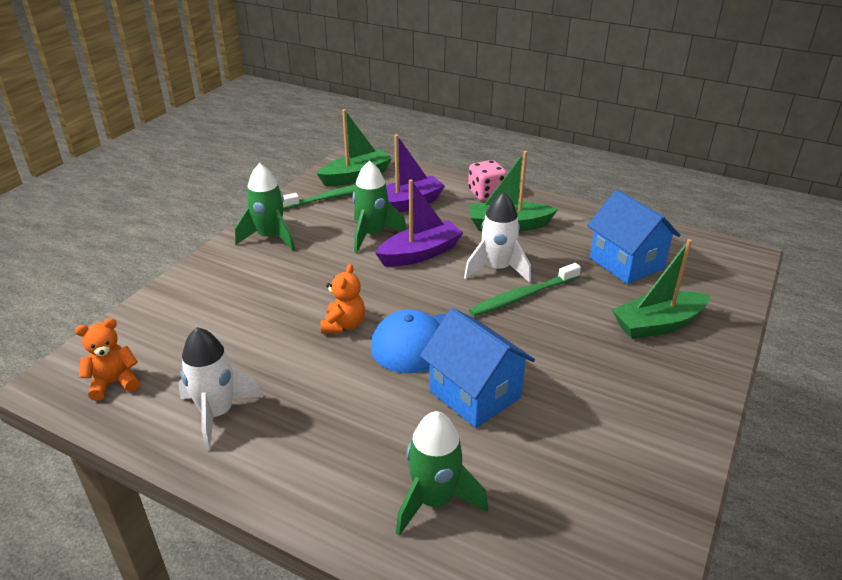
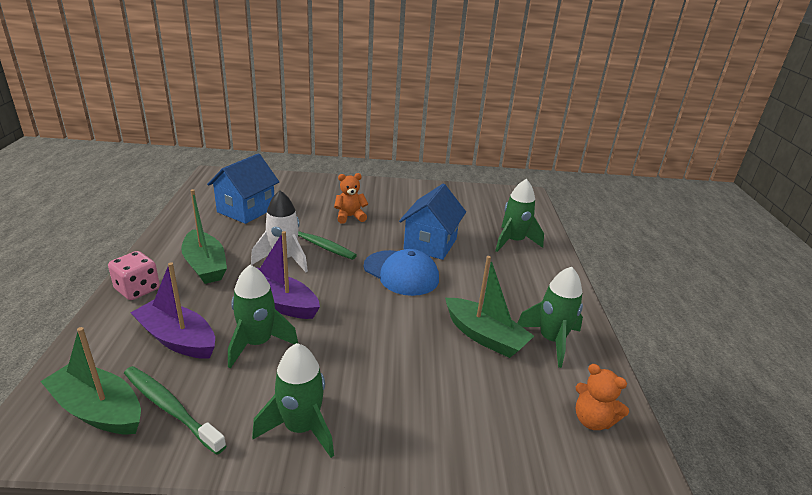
camera: 120 degrees left, 5 degrees down
(217, 413) = (551, 340): white rocket -> green rocket
(344, 325) = (410, 314): orange teddy bear -> orange teddy bear (350, 217)
(658, 324) = (315, 196): green boat -> green boat (484, 336)

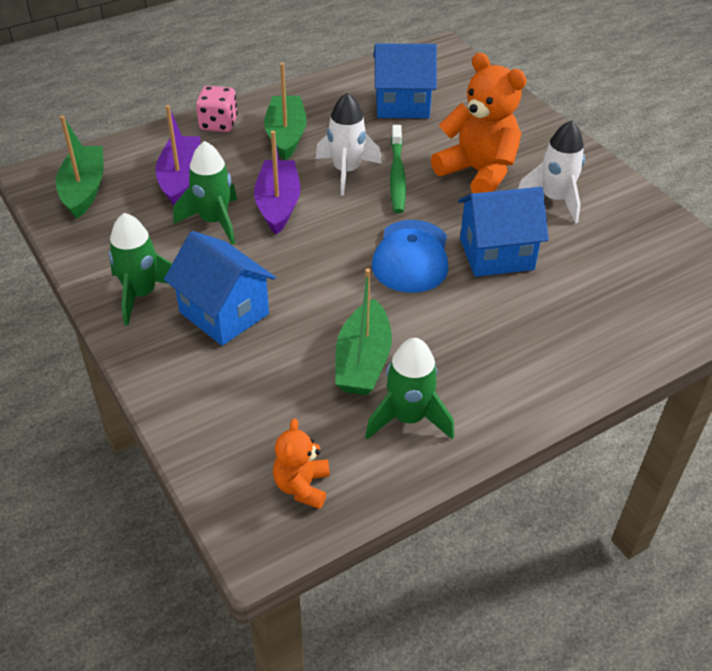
camera: 60 degrees right, 15 degrees up
(170, 408) = (110, 219): green toothbrush -> none
(205, 265) = (286, 135): green boat -> green boat turned 150 degrees clockwise
(350, 217) = (478, 172): orange teddy bear -> orange teddy bear, size x1.92
(375, 384) = (224, 313): none -> blue house
(403, 207) = (554, 199): none -> white rocket
(513, 241) = (593, 321): green rocket -> none

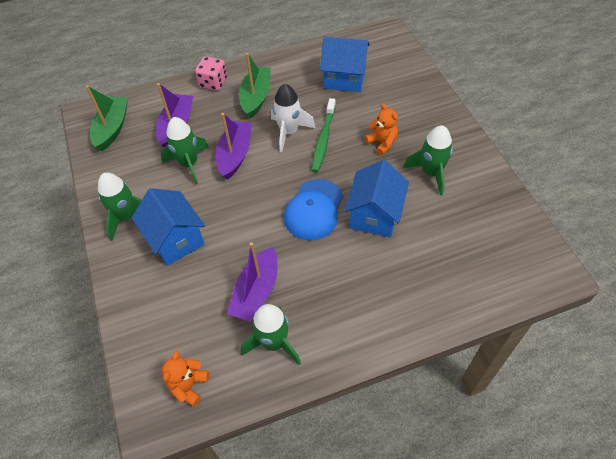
camera: 15 degrees right, 10 degrees up
(363, 361) = (256, 292): green boat -> purple boat
(478, 172) = (382, 143): orange teddy bear -> orange teddy bear, size x0.52
(496, 254) = (375, 215): blue house -> blue house turned 75 degrees counterclockwise
(554, 199) = (431, 173): white rocket -> green rocket

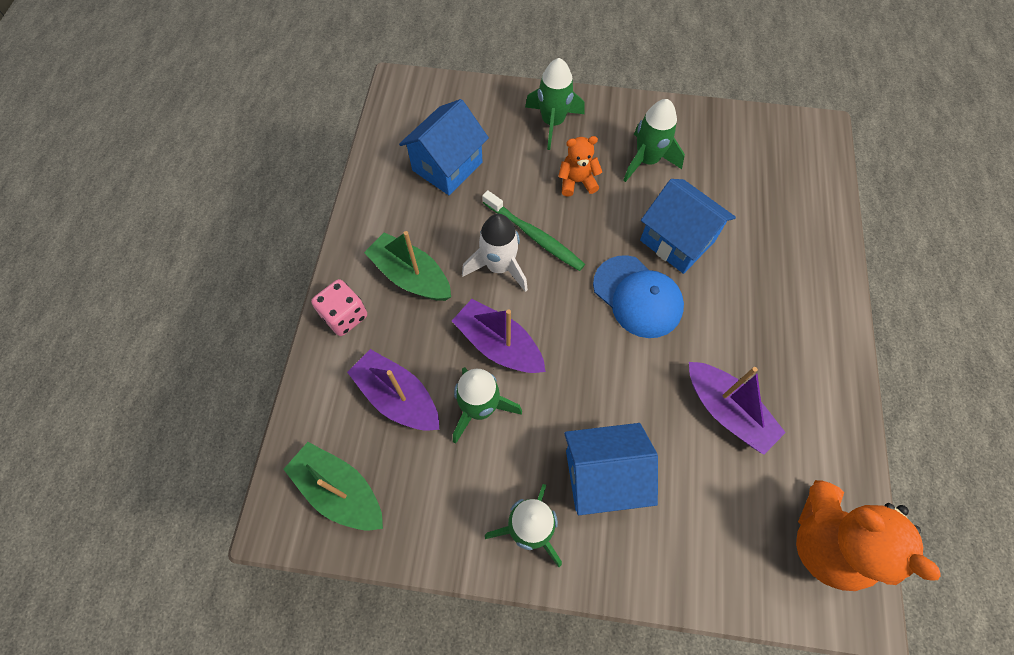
camera: 65 degrees left, 10 degrees up
(189, 385) = (826, 542): orange teddy bear -> orange teddy bear, size x1.92
(274, 343) = (803, 422): green rocket -> green rocket (552, 122)

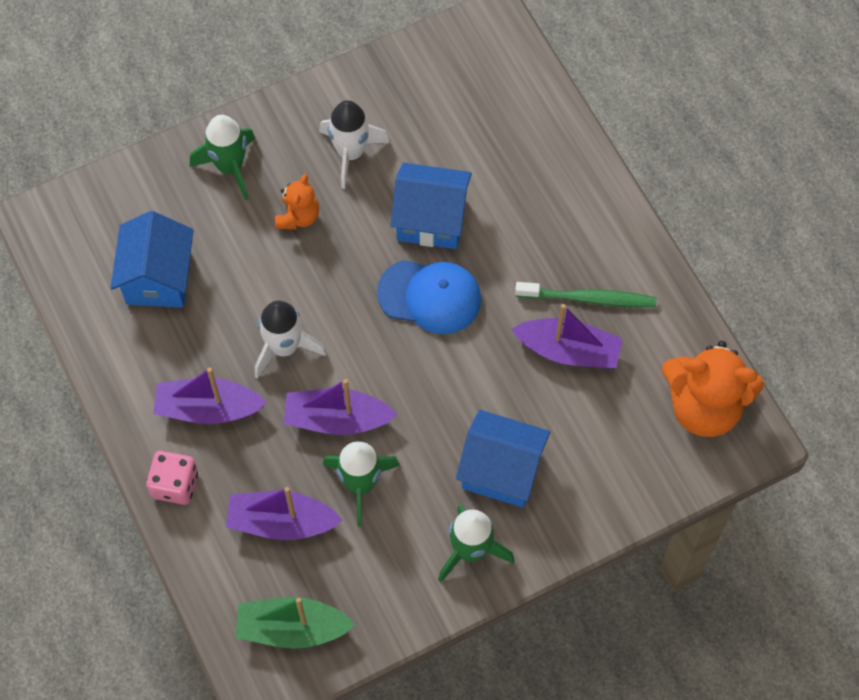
camera: 35 degrees left, 0 degrees up
(411, 276) = (208, 408): green boat -> purple boat
(534, 236) = (296, 297): green toothbrush -> green toothbrush (589, 298)
(577, 182) = (298, 217): orange teddy bear -> orange teddy bear turned 150 degrees clockwise
(602, 476) = (501, 471): blue house -> blue house turned 60 degrees clockwise
(647, 160) = (350, 153): green rocket -> white rocket

